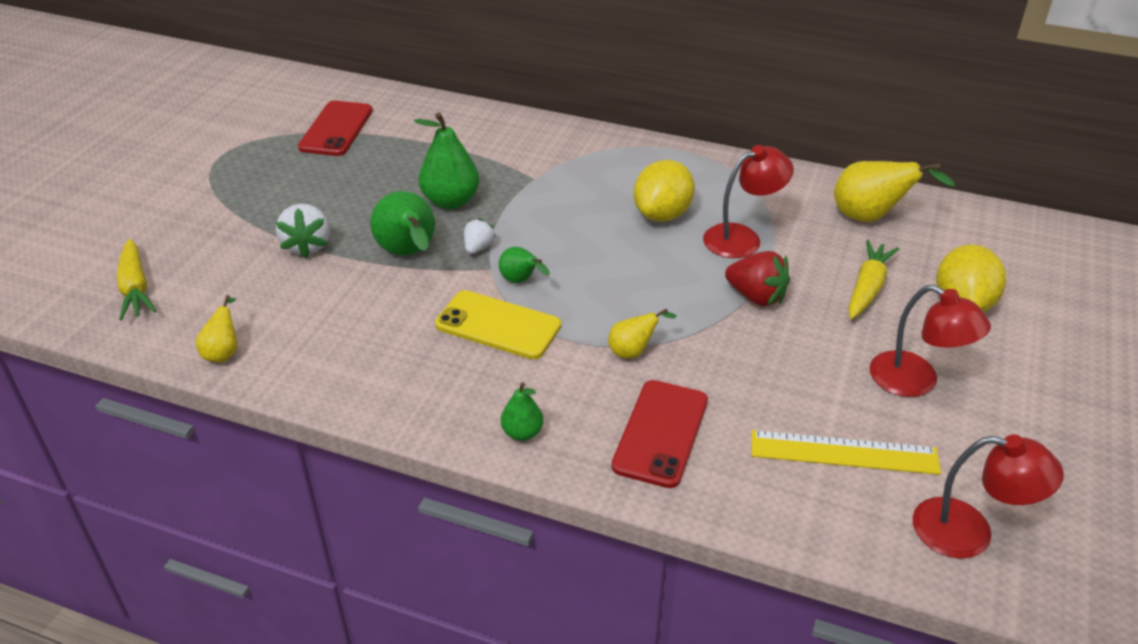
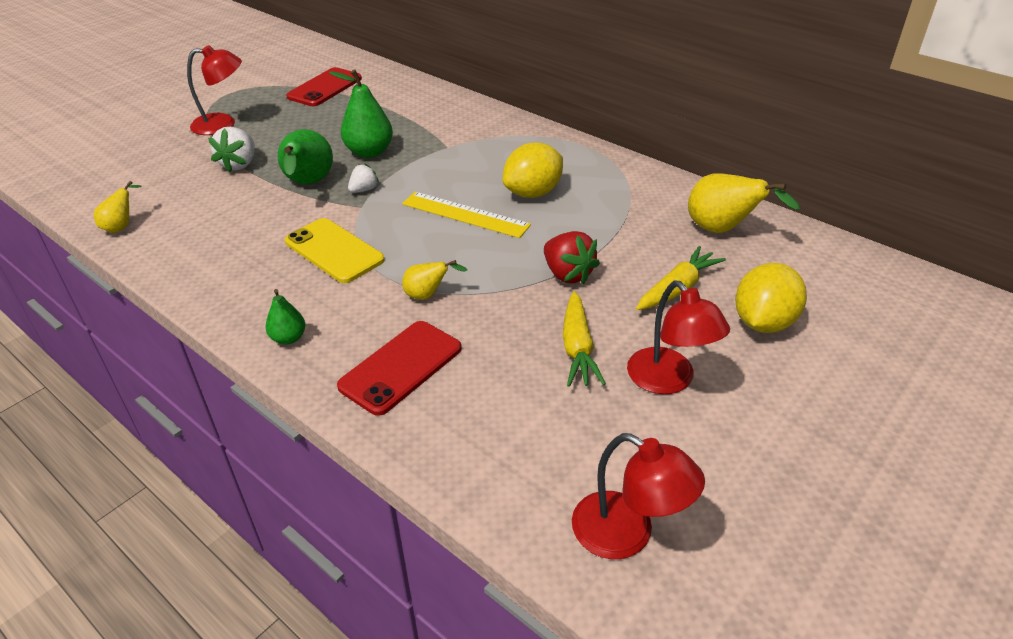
camera: 20 degrees right, 0 degrees up
(135, 289) = (100, 171): yellow carrot -> yellow carrot (577, 348)
(521, 281) = (378, 221): green pear -> none
(742, 238) = (590, 224): red lamp -> red lamp (223, 124)
(844, 452) = (554, 426): yellow ruler -> yellow ruler (465, 214)

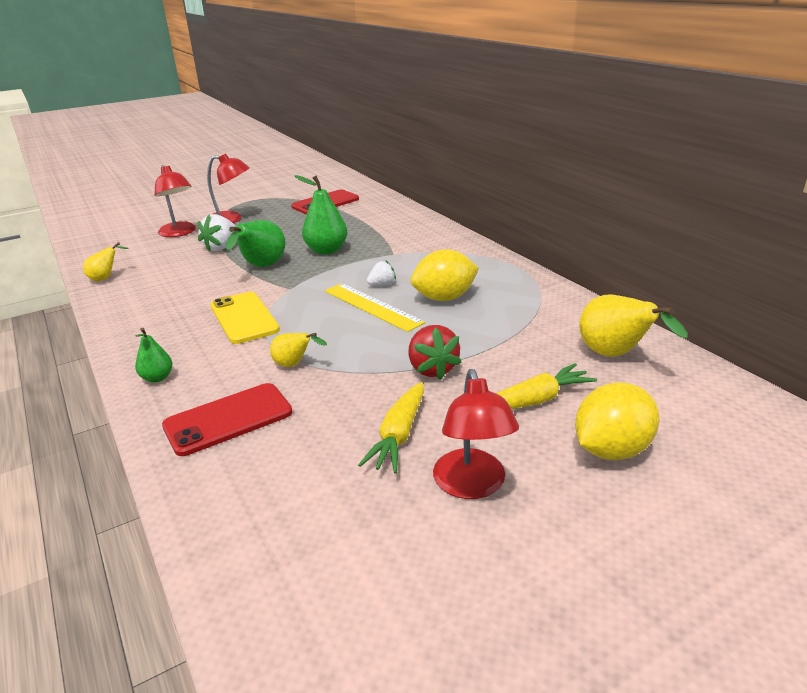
camera: 20 degrees right, 10 degrees down
(364, 190) = (301, 277): white strawberry -> white strawberry (382, 285)
(627, 534) = (328, 633): red lamp -> red lamp (179, 233)

